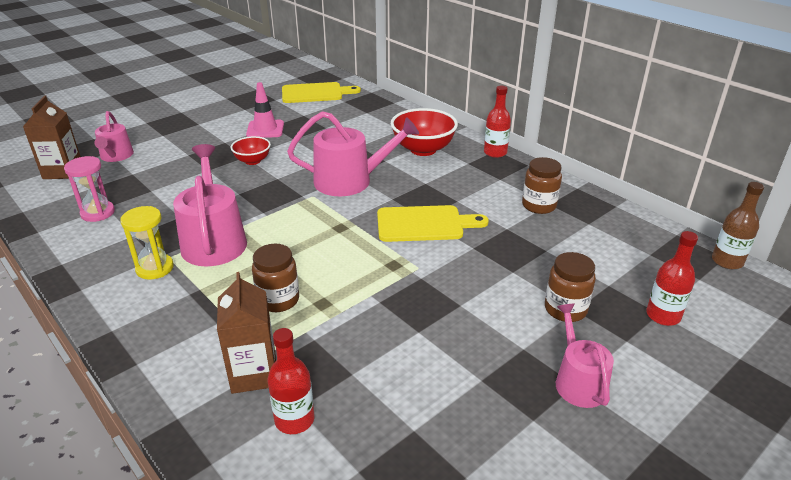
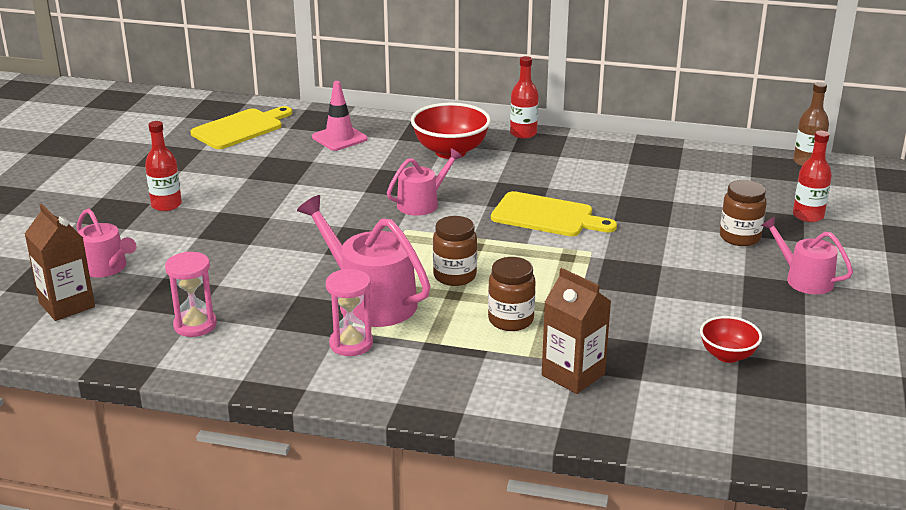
camera: 35 degrees left, 5 degrees down
(155, 268) = (351, 344): yellow hourglass -> pink hourglass
(252, 161) = (286, 219): red bowl -> red bowl (727, 355)
(265, 129) = (245, 184): pink traffic cone -> pink traffic cone (339, 138)
(294, 420) = (649, 386): red bottle -> red bottle (166, 205)
(350, 181) = (422, 203): pink watering can -> pink watering can, size x0.61
(424, 224) = (547, 216): yellow cutting board -> yellow cutting board turned 60 degrees clockwise
(539, 206) = (622, 167): brown jar -> brown jar (454, 276)

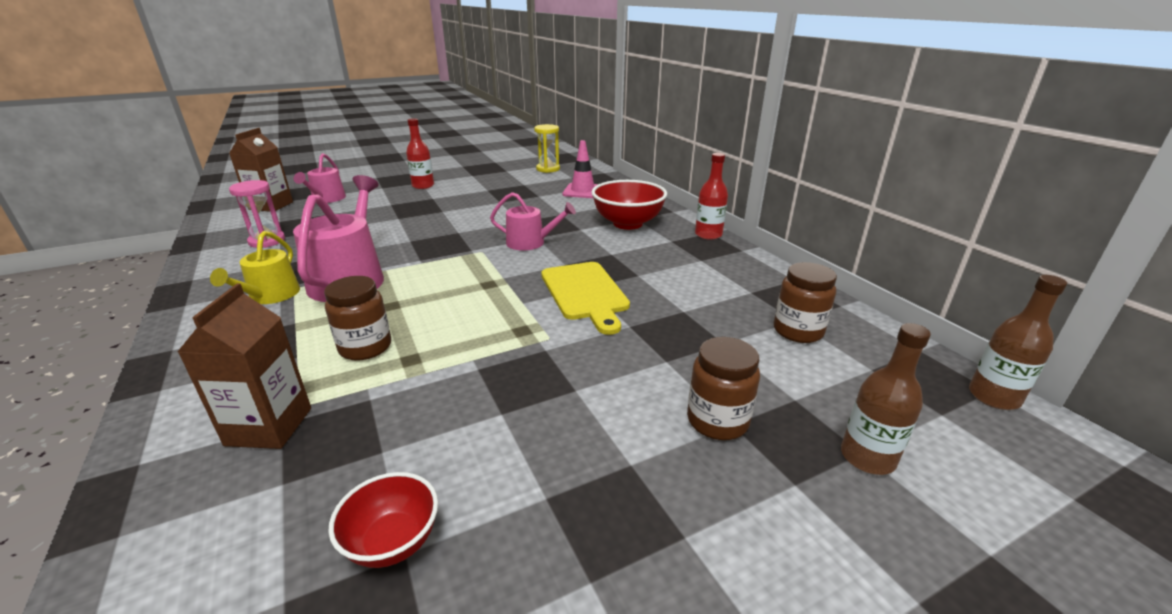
camera: 50 degrees right, 0 degrees up
(240, 128) = (548, 169): yellow cutting board -> yellow hourglass
(351, 344) = (270, 296): pink hourglass -> yellow watering can
(454, 276) = (424, 294): brown jar -> brown jar (798, 331)
(804, 279) = (692, 532): pink watering can -> none
(808, 216) = (867, 457): red bottle -> brown bottle

